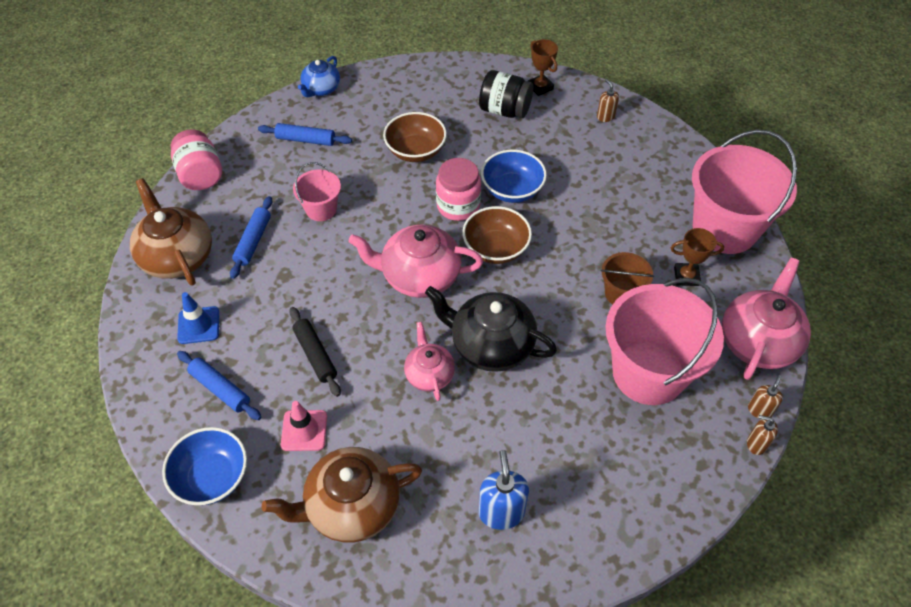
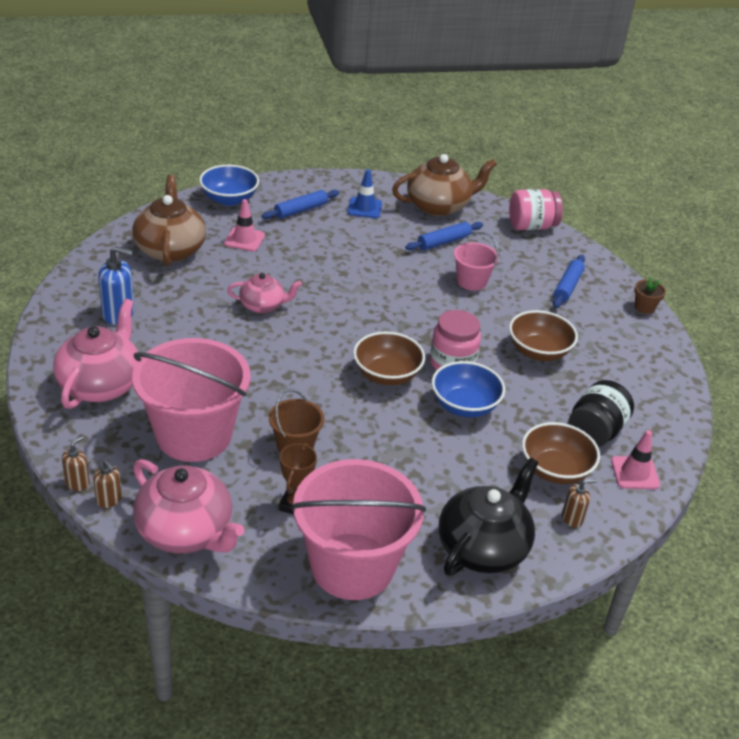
camera: 100 degrees right, 15 degrees down
(253, 241) = (444, 242): blue rolling pin -> blue rolling pin turned 60 degrees counterclockwise
(315, 355) = (311, 254): black rolling pin -> none
(321, 89) = (644, 307): blue teapot -> brown flower pot
(419, 276) = (370, 321): pink teapot -> pink teapot (101, 384)
(491, 345) = (275, 345): black teapot -> black teapot (483, 547)
(540, 87) = (635, 473): brown trophy -> pink traffic cone
(560, 129) = (555, 470): none -> brown bowl

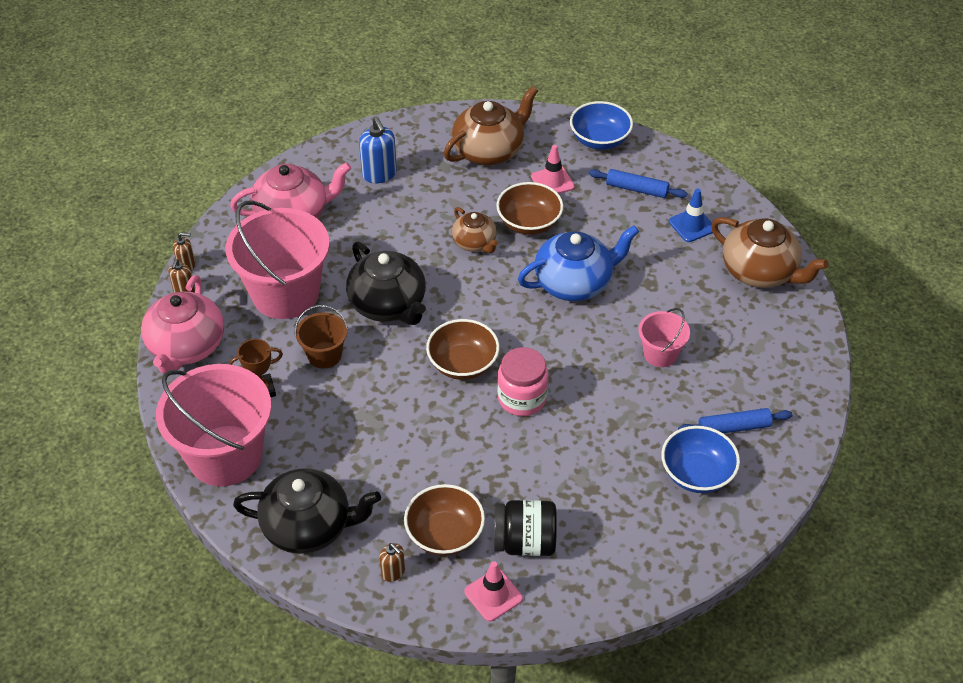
camera: 60 degrees right, 10 degrees up
(263, 306) = (475, 243): pink teapot -> brown teapot
(278, 382) = (388, 305): none -> black teapot
(361, 282) = (574, 283): none -> blue teapot
(444, 242) = (702, 304): blue rolling pin -> none
(464, 406) = (472, 434): blue bowl -> blue bowl (697, 474)
(531, 226) = (810, 354): pink jar -> none
(538, 351) = (602, 450): brown bowl -> brown bowl (529, 223)
(644, 307) = (767, 503): brown flower pot -> none

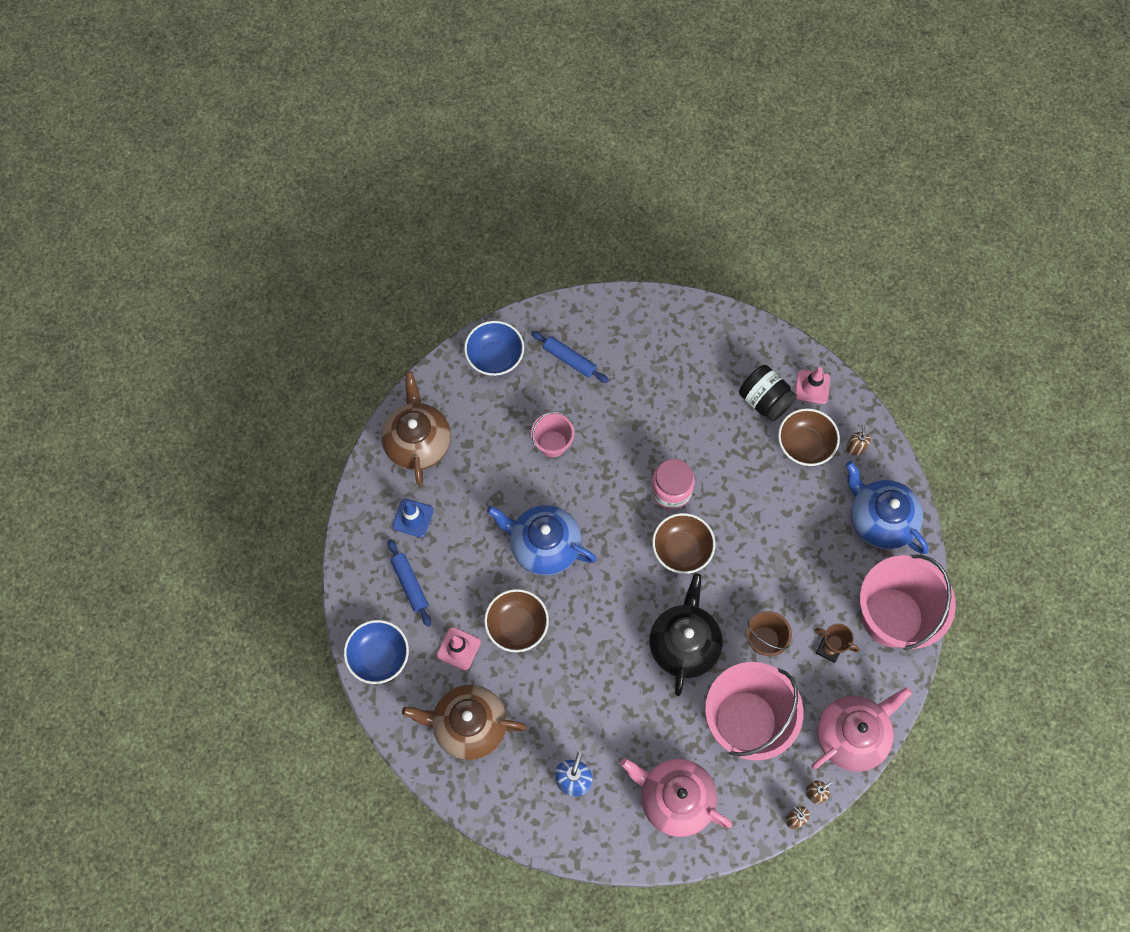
camera: 135 degrees left, 20 degrees up
(308, 526) = (880, 520): black teapot -> blue teapot
(475, 243) = (572, 643): brown teapot -> none
(697, 474) = (624, 353): blue bowl -> blue bowl (495, 357)

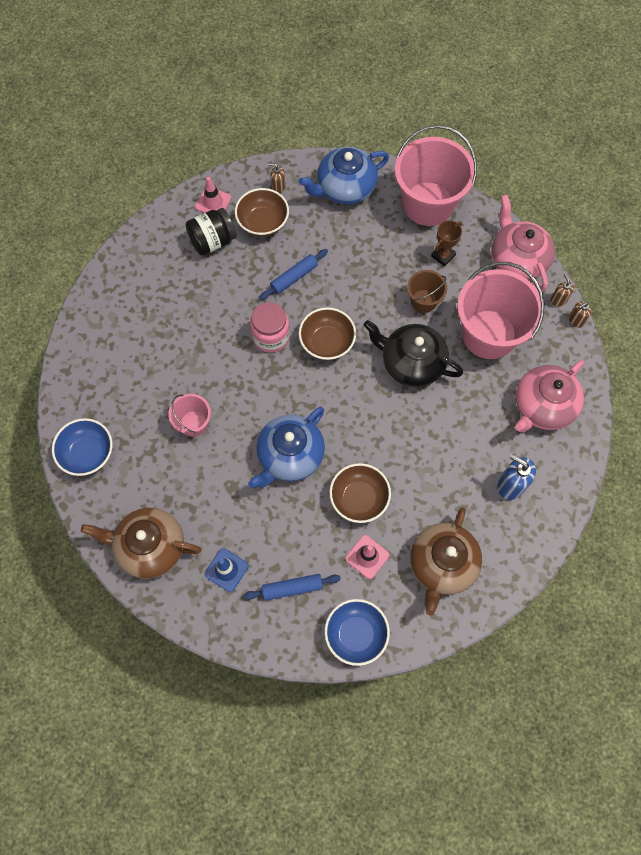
camera: 75 degrees left, 0 degrees up
(569, 359) = (115, 388): blue rolling pin -> blue rolling pin (294, 277)

